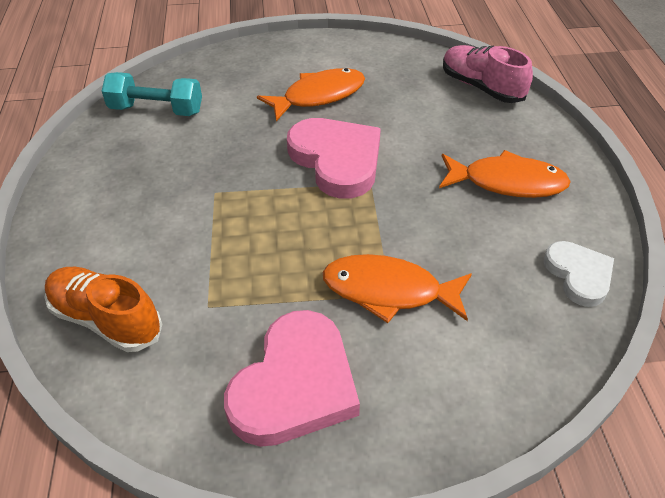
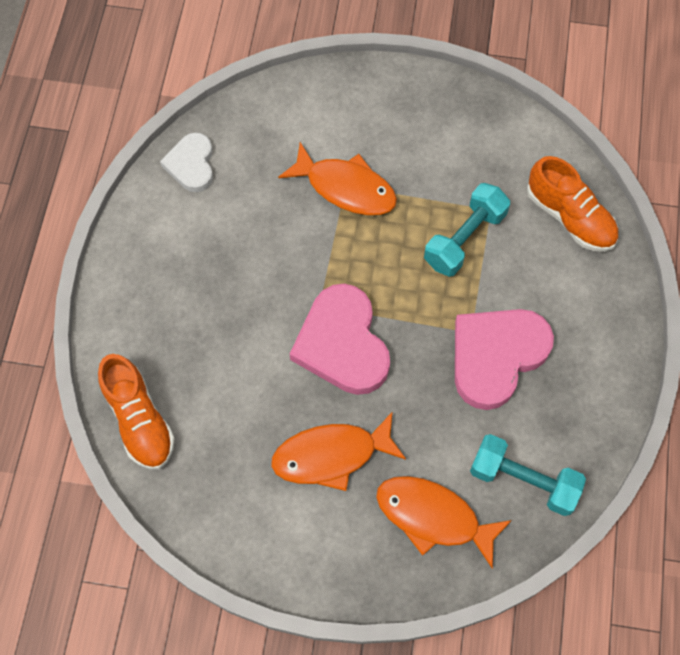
camera: 165 degrees left, 20 degrees up
(234, 269) = (464, 239): none -> turquoise dumbbell
(295, 385) = (436, 133): pink heart -> pink heart (496, 356)
(481, 87) = (139, 420): pink shoe -> orange shoe
(507, 182) = (192, 272): orange fish -> orange fish (433, 517)

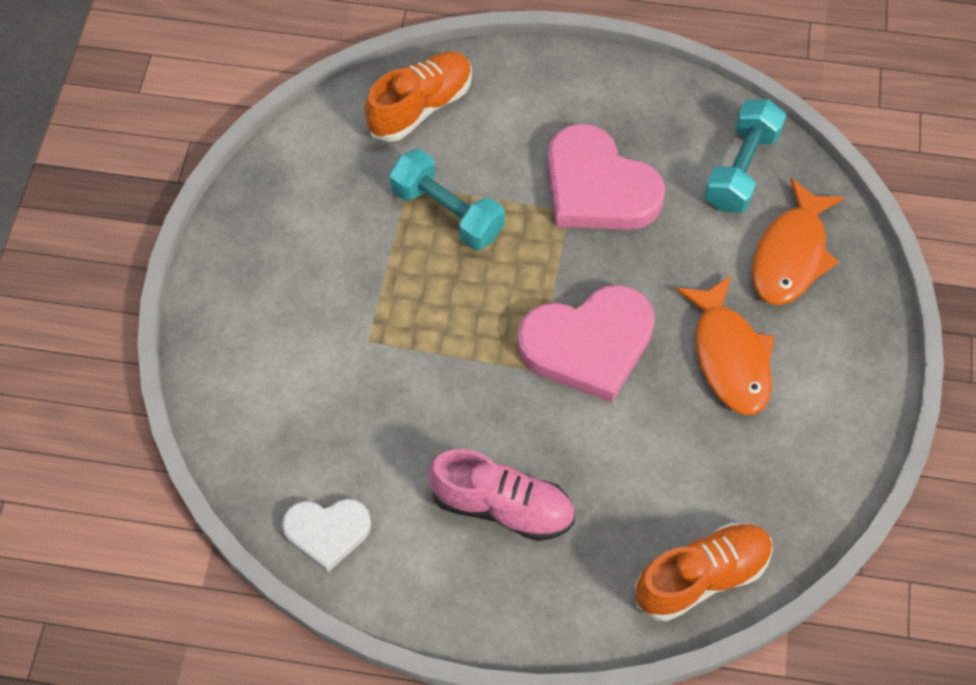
camera: 90 degrees left, 5 degrees down
(205, 279) = (502, 506): none -> pink shoe
(345, 188) = (372, 340): orange fish -> none

